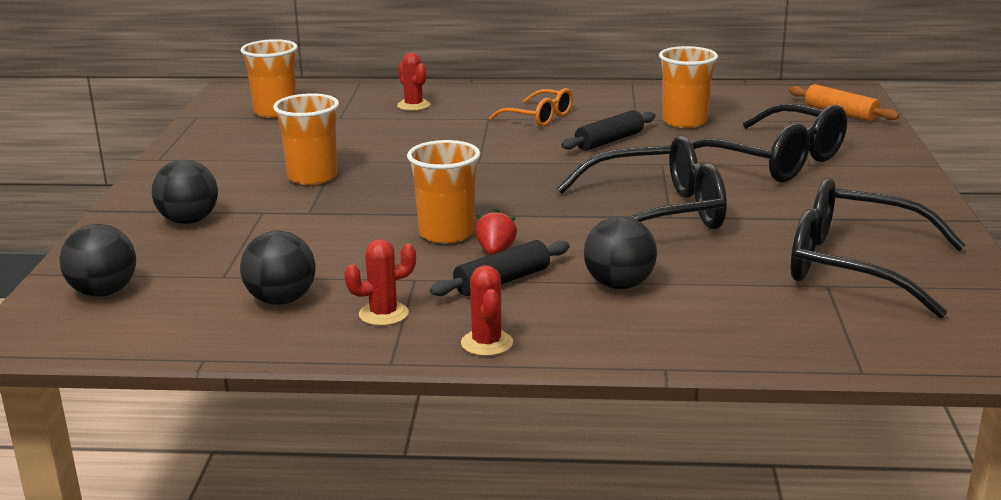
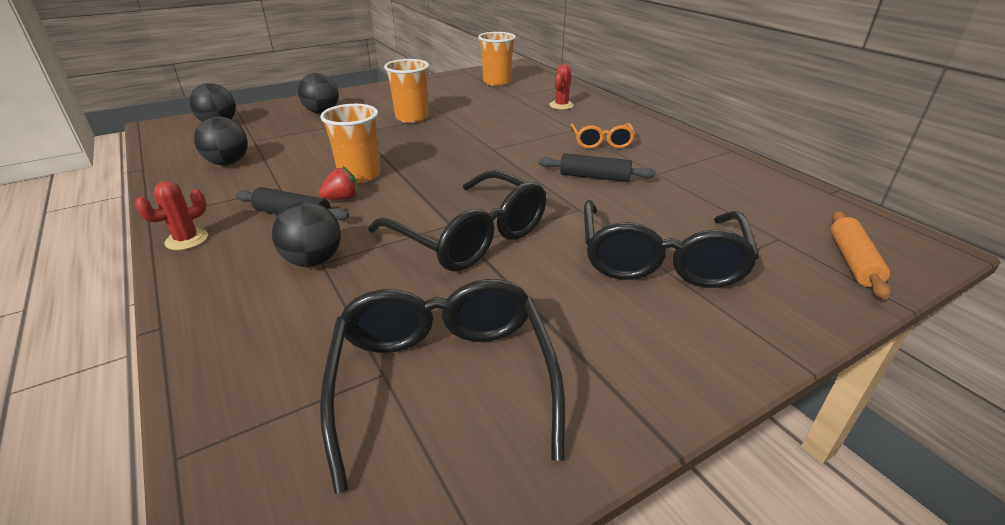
camera: 55 degrees right, 10 degrees up
(383, 314) = (220, 194): red cactus -> none
(684, 122) = (685, 193): orange cup -> none

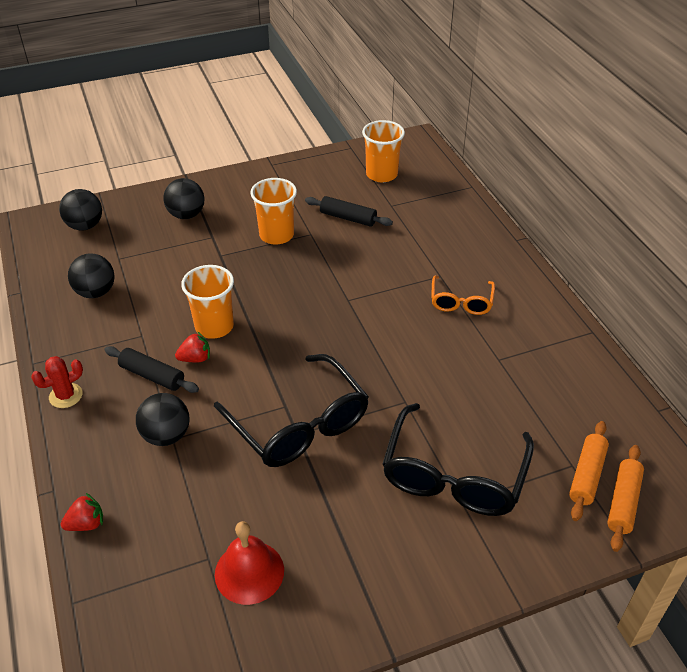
camera: 10 degrees right, 10 degrees up
(205, 357) = (86, 524): none -> red strawberry
(443, 382) = (249, 572): black glasses -> red bell
(561, 105) = (440, 230): red cactus -> none
(594, 177) = (435, 357): black rolling pin -> black rolling pin (348, 218)
(799, 244) = (586, 475): none -> orange rolling pin

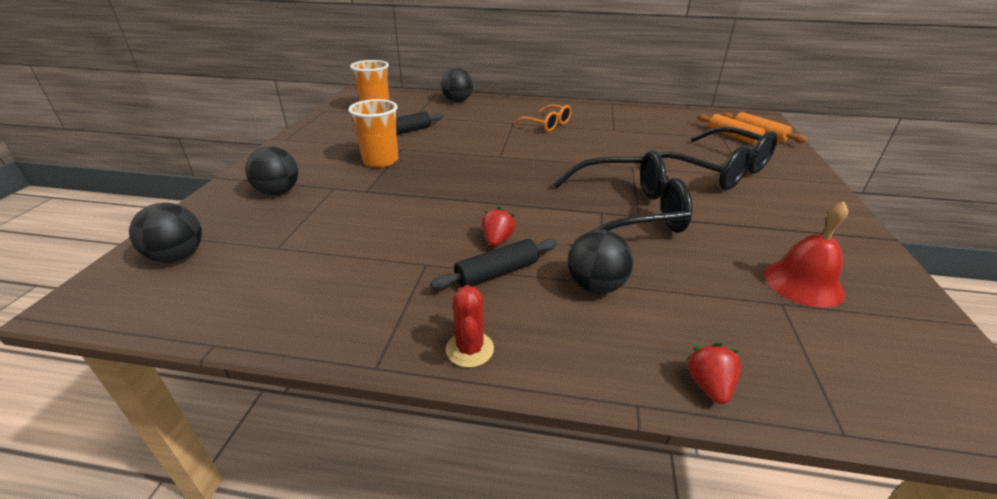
camera: 60 degrees left, 10 degrees down
(96, 292) = (311, 278): black ball -> black ball (457, 101)
(214, 326) = (462, 219): orange cup -> none

